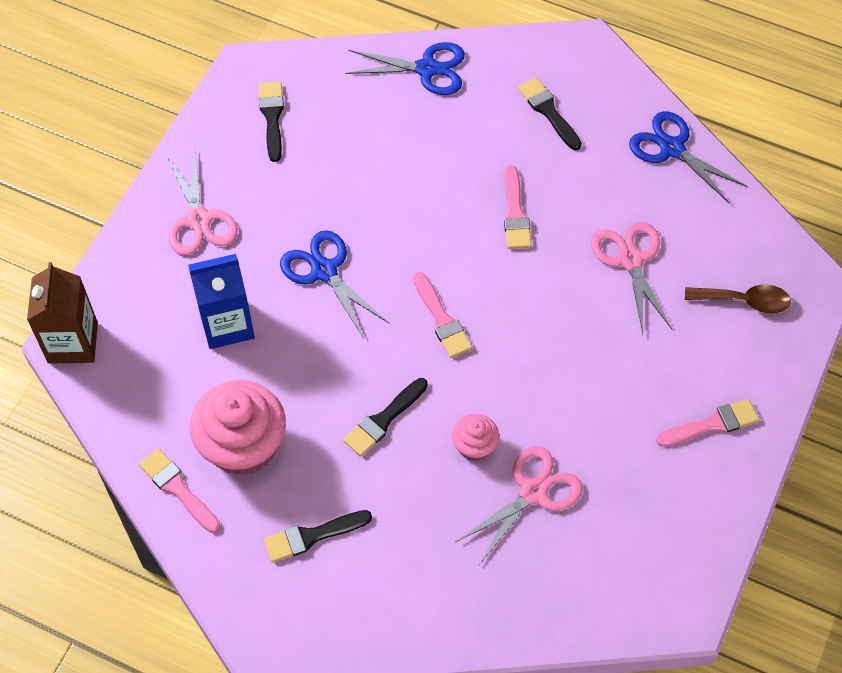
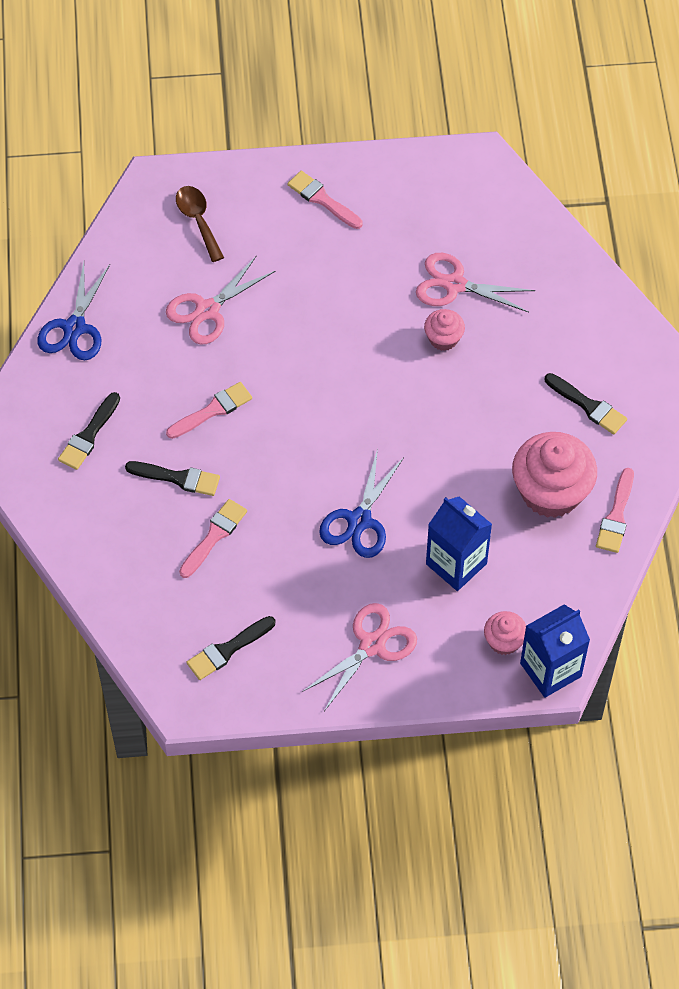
camera: 120 degrees left, 0 degrees up
(73, 342) = (550, 670): brown carton -> blue carton
(126, 321) = (504, 641): none -> pink cupcake
(383, 420) = (463, 408): black brush -> black brush (178, 478)
(427, 69) = (97, 552): blue scissors -> none
(442, 319) = (349, 413): pink brush -> pink brush (214, 536)

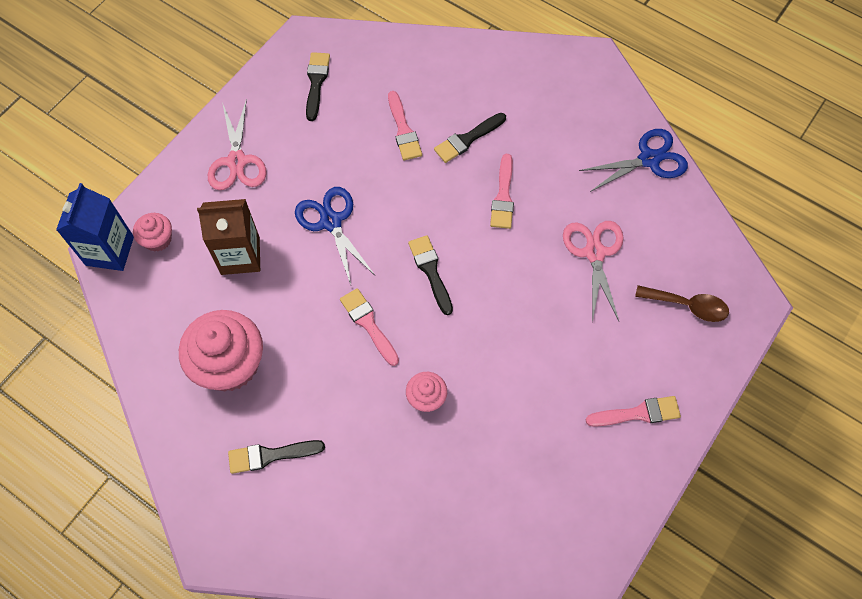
camera: 130 degrees right, 5 degrees up
(74, 328) = (649, 159): blue scissors -> blue scissors turned 105 degrees clockwise
(89, 435) = (549, 111): black brush -> black brush (431, 271)
(454, 284) = (469, 448): pink scissors -> none
(456, 564) = (240, 255): blue carton -> brown carton
(616, 516) = (167, 393): pink brush -> pink brush (368, 324)

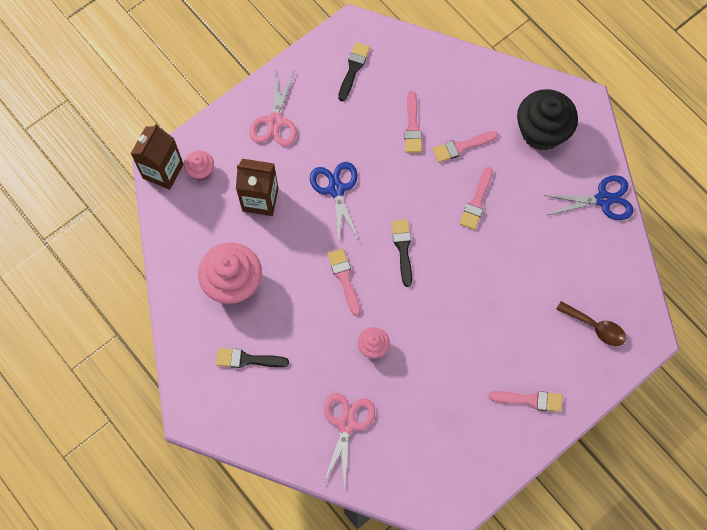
camera: 15 degrees right, 5 degrees up
(110, 251) = (163, 171): blue carton -> brown carton
(467, 139) = (461, 147): black brush -> pink brush
(555, 101) = (542, 131): none -> black cupcake
(594, 252) = (535, 266): pink scissors -> pink scissors (347, 424)

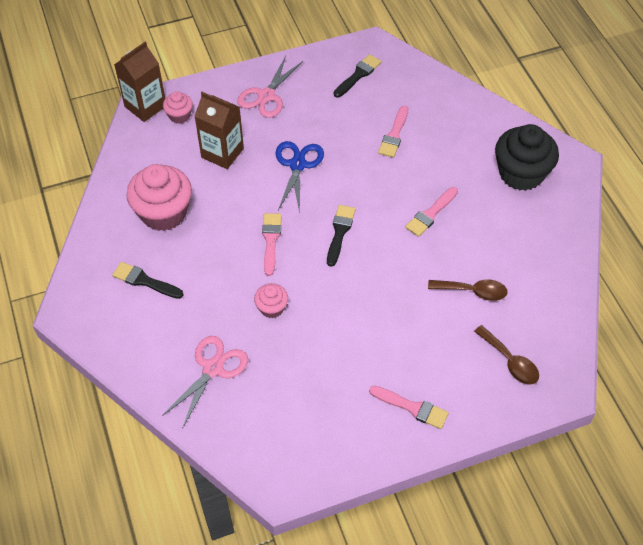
camera: 20 degrees right, 15 degrees down
(461, 147) = (435, 164): pink brush -> none
(541, 269) = (473, 291): none -> brown spoon
(604, 200) = (563, 249): blue scissors -> none

